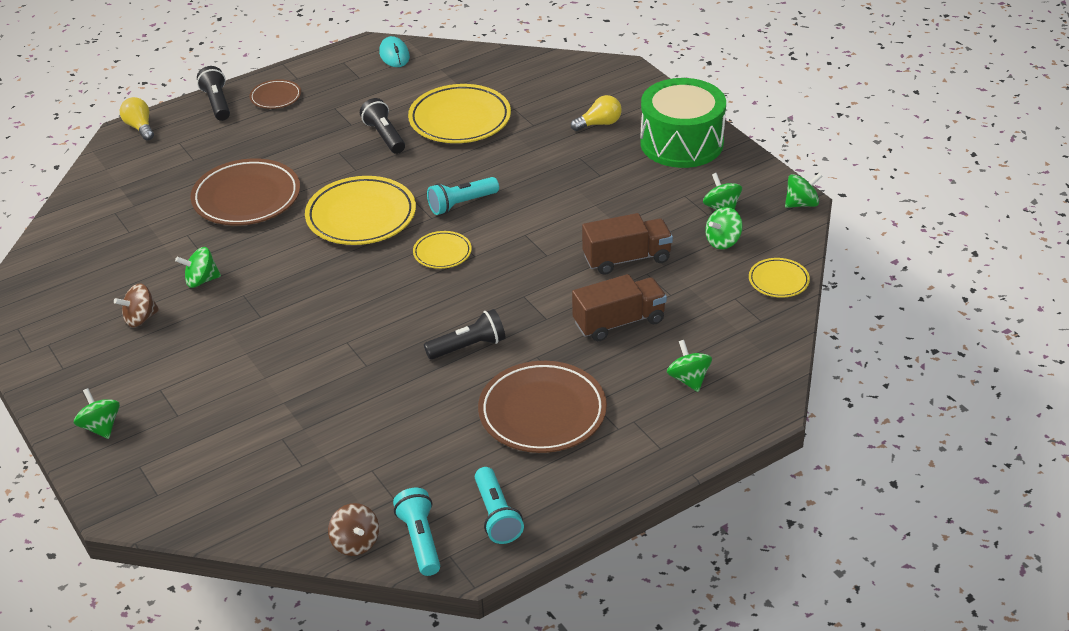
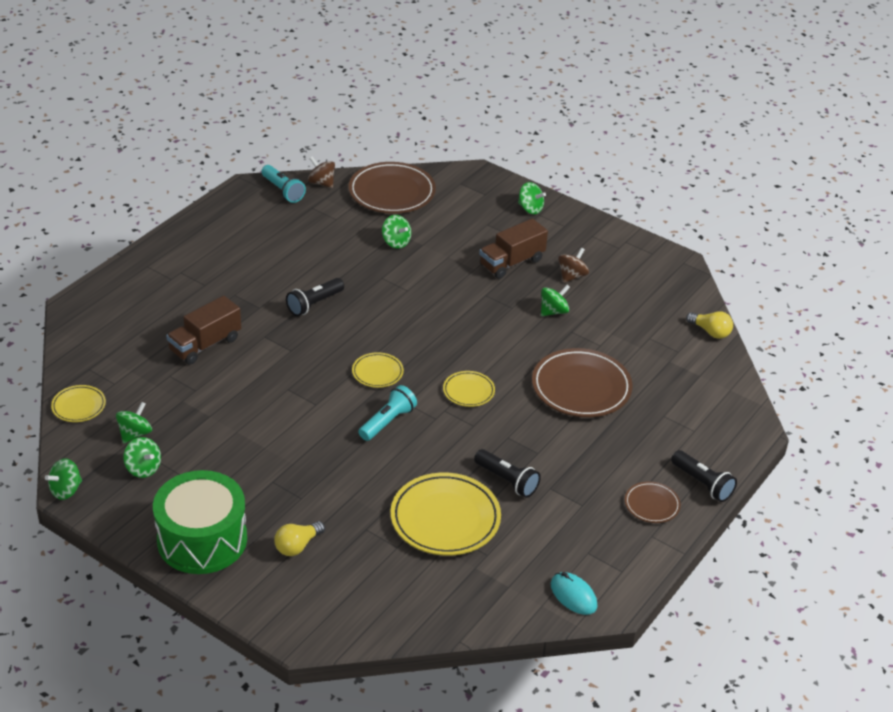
camera: 155 degrees right, 0 degrees up
(140, 127) = (746, 439): yellow light bulb -> yellow light bulb (710, 332)
(361, 216) = (468, 391): yellow plate -> yellow plate, size x0.52
(497, 515) = (242, 210): turquoise flashlight -> none
(542, 412) = (238, 272): brown plate -> brown plate (392, 192)
(627, 259) = (217, 399): brown truck -> brown truck (511, 262)
(688, 379) = (138, 313): green spinning top -> green spinning top (396, 242)

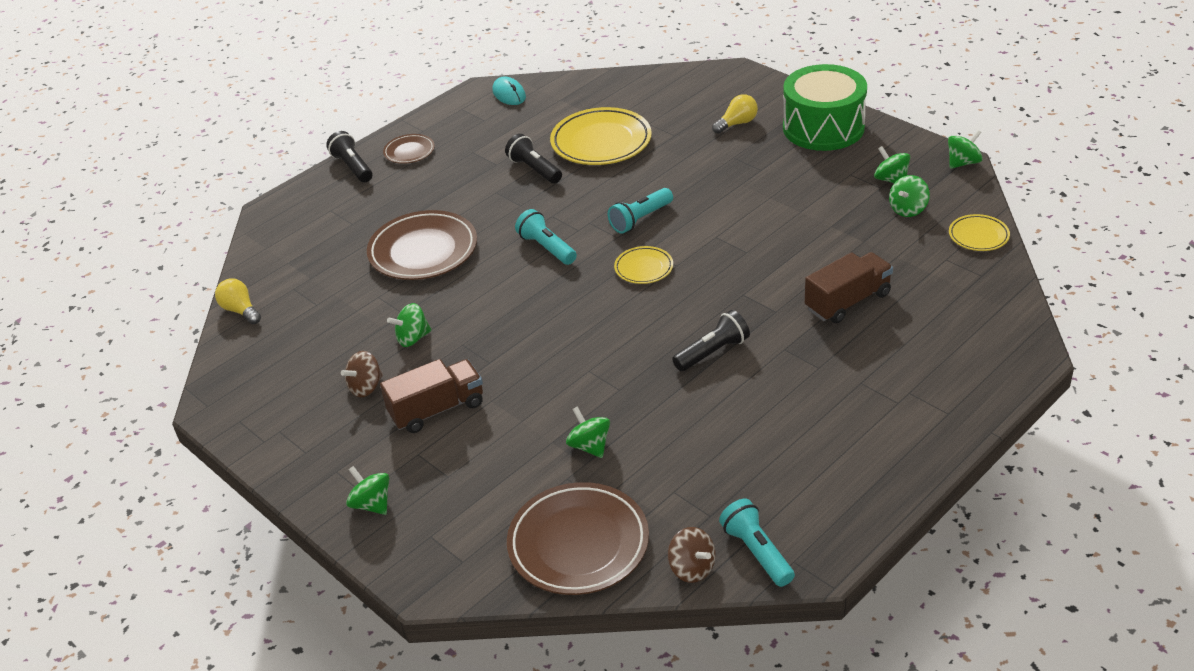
camera: 165 degrees left, 0 degrees up
(468, 391) = (546, 248): yellow plate -> turquoise flashlight

